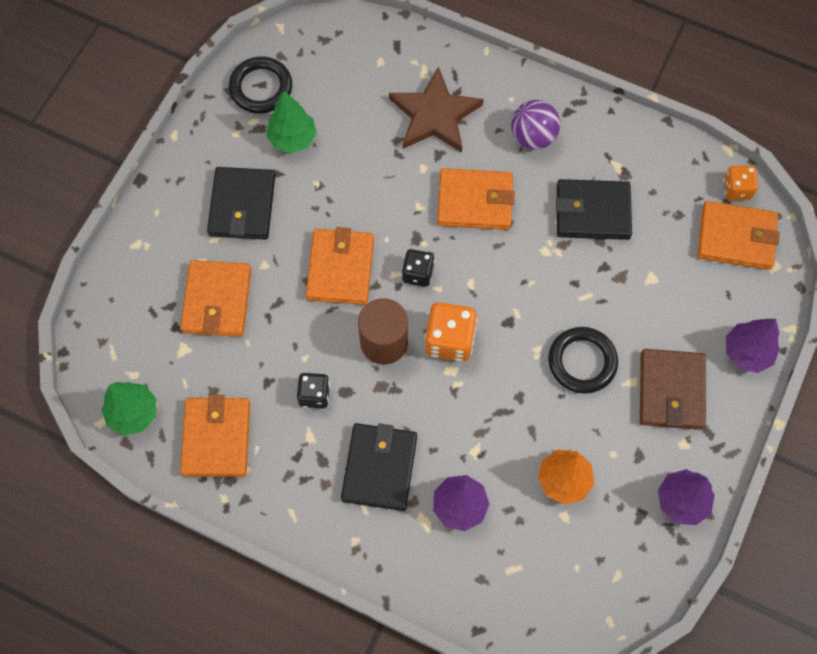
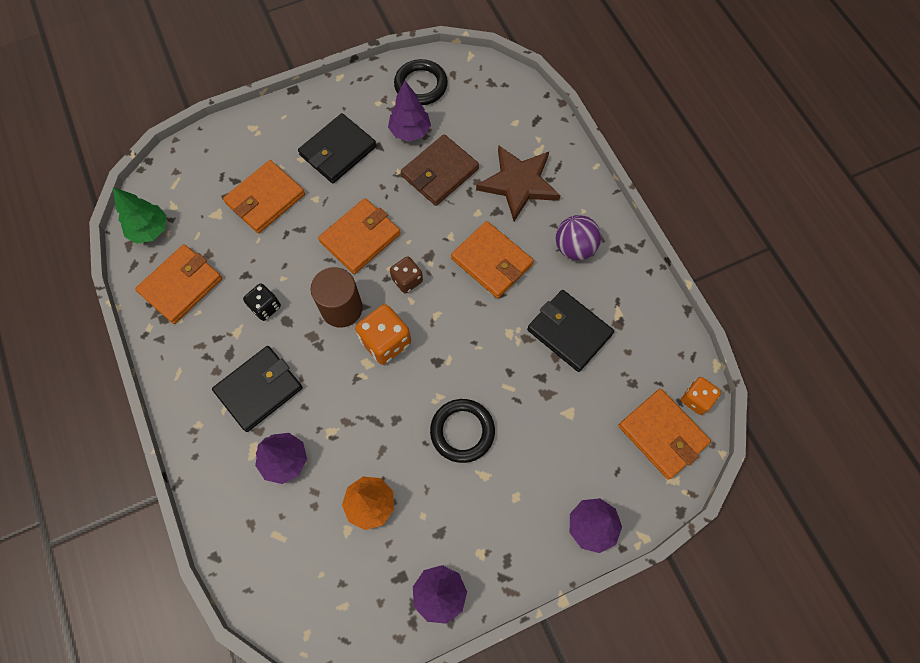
camera: 40 degrees right, 0 degrees up
(292, 139) = (410, 131): green tree -> purple tree
(417, 273) = (407, 280): black dice -> brown dice
(671, 391) = (507, 506): brown wallet -> brown wallet (440, 172)

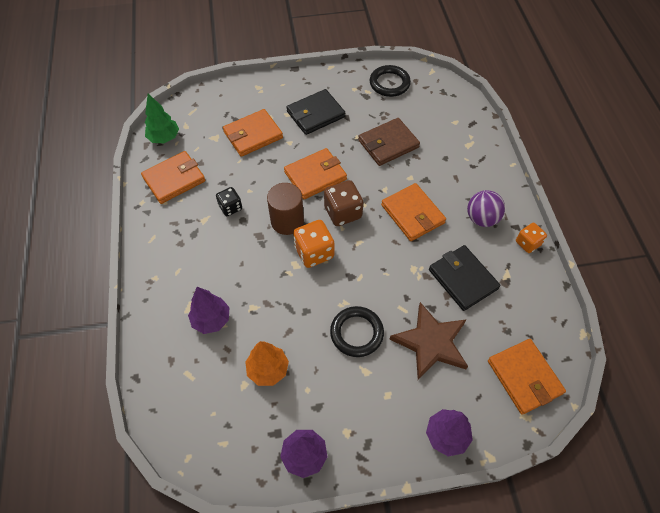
camera: 15 degrees right, 10 degrees down
(259, 389) = (208, 264): black wallet -> none
(407, 280) = (343, 212): brown dice -> brown dice, size x1.58
(410, 131) = (373, 112): purple tree -> none
(519, 183) = (448, 164): brown star -> brown star (431, 342)
(696, 399) = (559, 356): orange dice -> orange dice (527, 243)

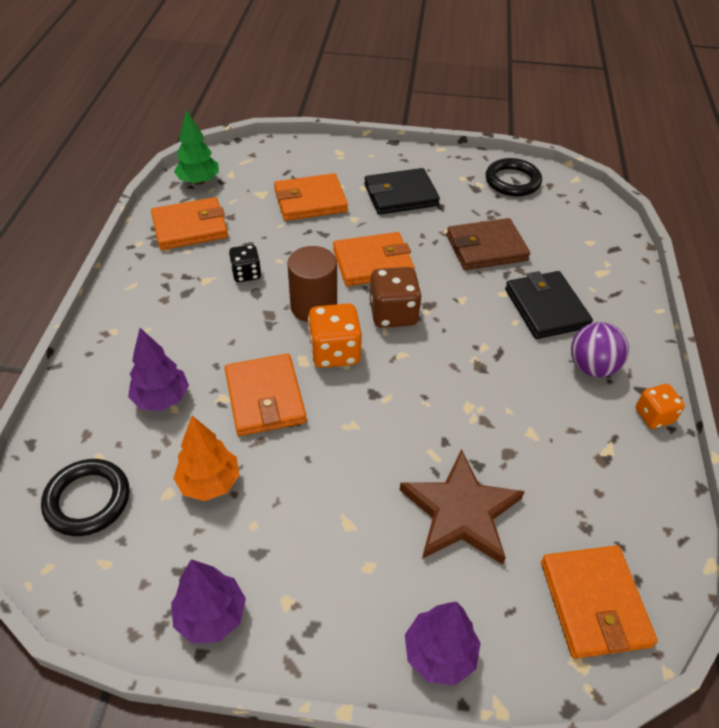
camera: 15 degrees right, 10 degrees down
(356, 333) = (354, 469): black ring -> black ring (87, 500)
(412, 214) = (491, 338): orange wallet -> orange wallet (265, 397)
(462, 279) = (538, 439): black wallet -> black wallet (546, 308)

